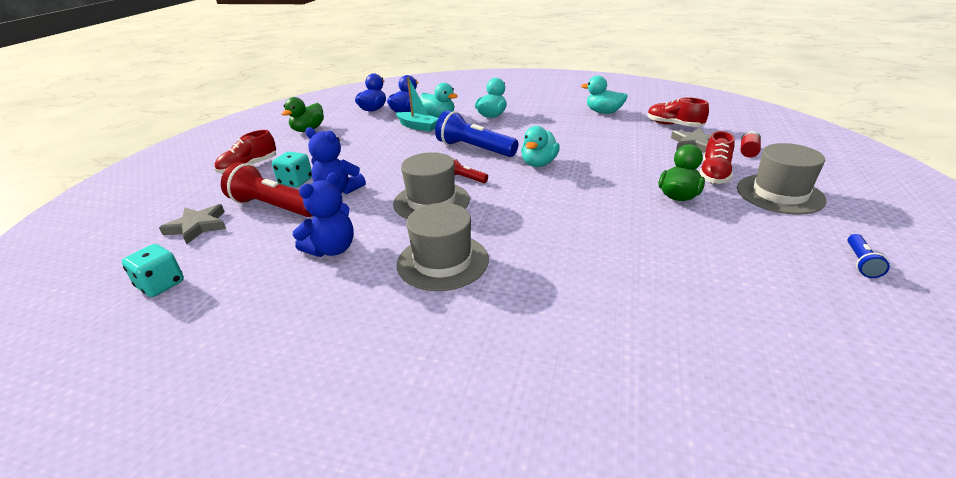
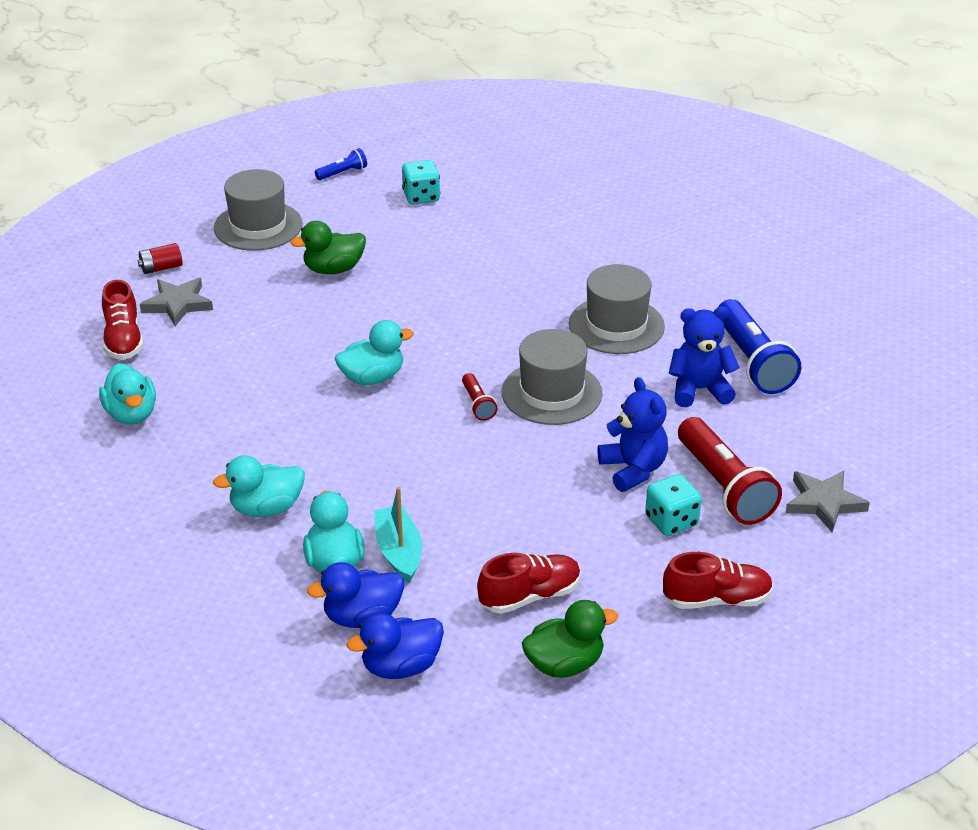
camera: 140 degrees left, 5 degrees up
(161, 285) = (876, 436): turquoise dice -> turquoise dice (421, 197)
(474, 149) = (398, 447): blue flashlight -> blue flashlight (752, 362)
(714, 174) = (255, 268): red shoe -> red shoe (530, 596)

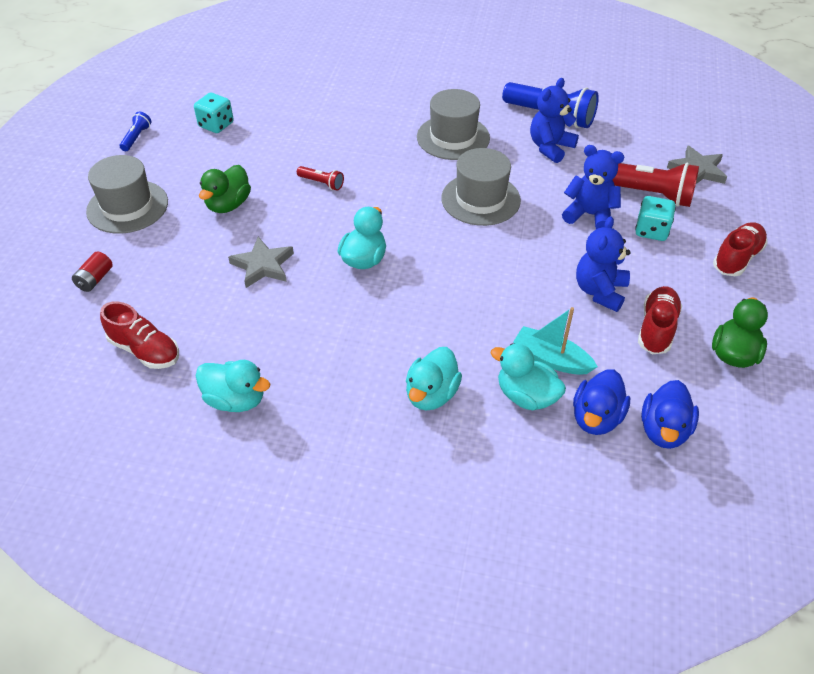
camera: 45 degrees left, 10 degrees up
(177, 304) = (149, 297): grey star -> grey star (263, 265)
(477, 404) = (451, 234): red flashlight -> red flashlight (321, 183)
(530, 534) = (600, 291): none -> blue teddy bear

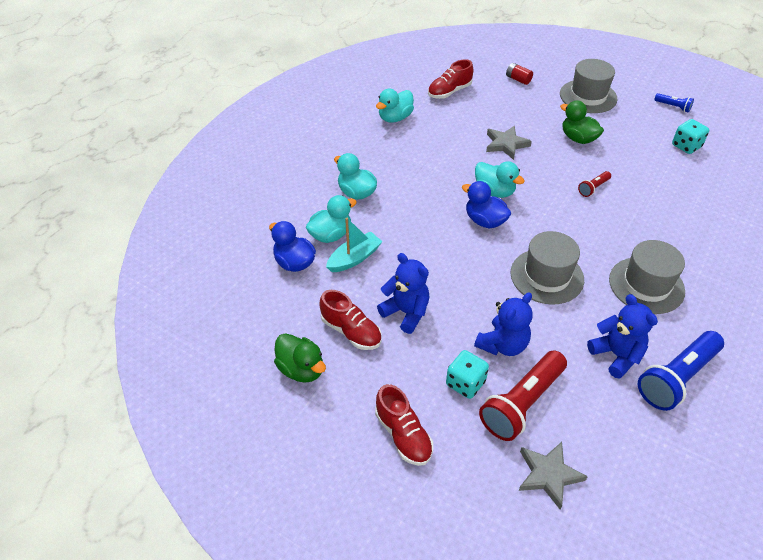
camera: 110 degrees right, 0 degrees up
(664, 430) = (264, 293): blue duck -> blue duck (484, 221)

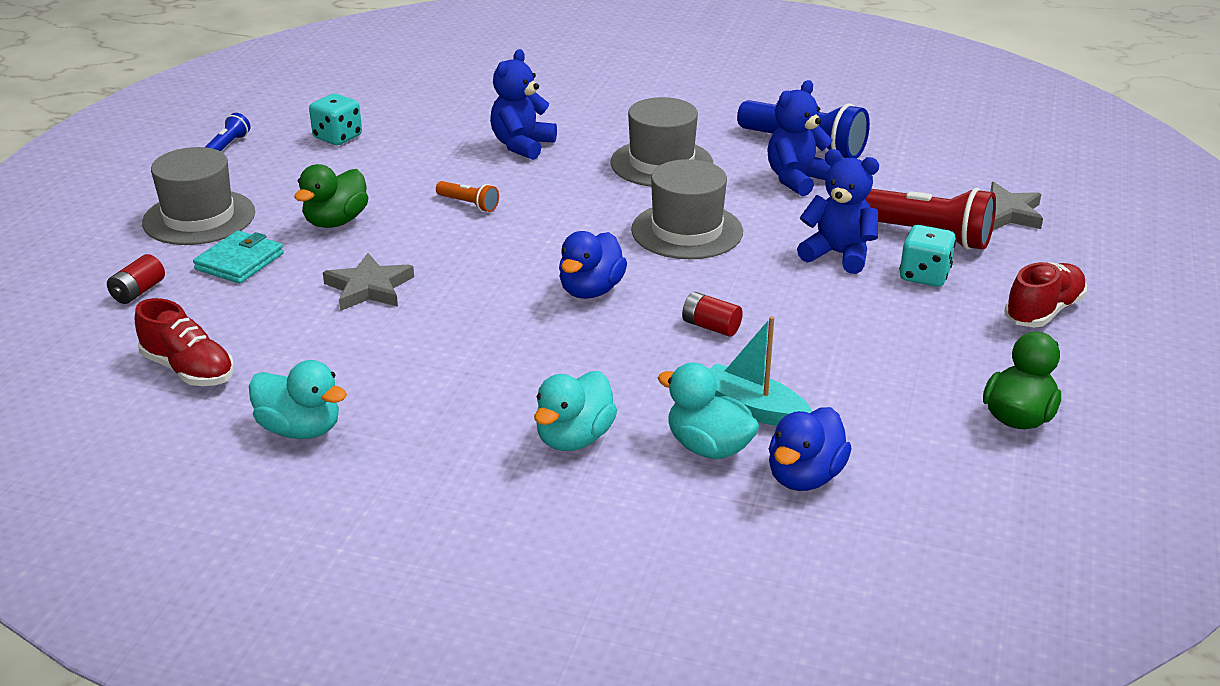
camera: 105 degrees left, 15 degrees down
(351, 331) = (911, 383): red shoe -> none
(406, 312) = (837, 338): blue teddy bear -> blue teddy bear (522, 145)
(434, 261) = (711, 327): none -> red battery
(494, 191) = (510, 288): turquoise duck -> none
(540, 107) = (239, 261): none -> turquoise wallet
(593, 188) = (468, 204): red flashlight -> orange flashlight

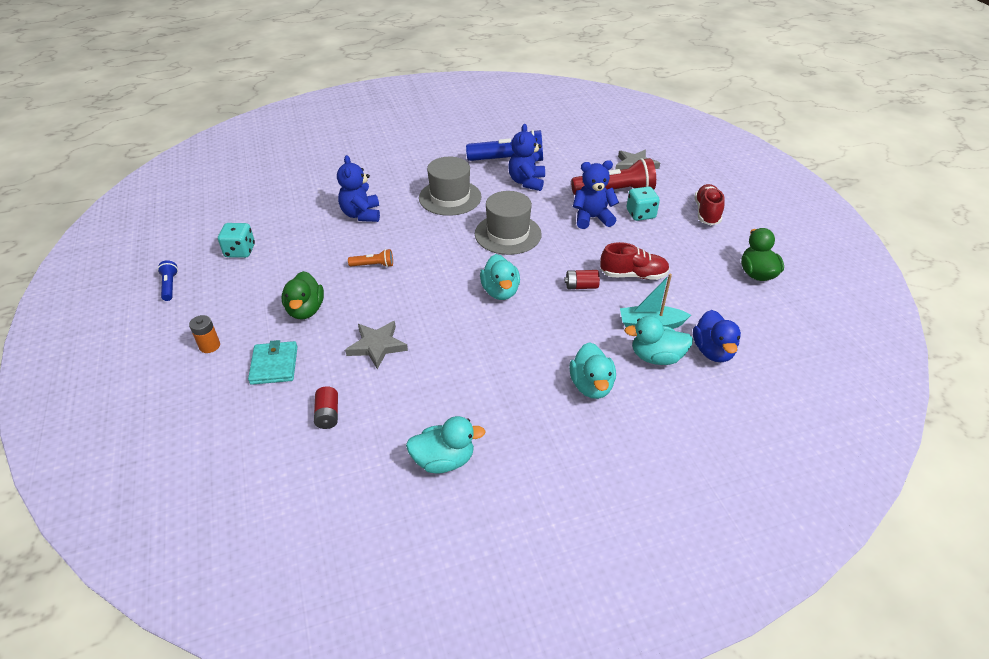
camera: 35 degrees left, 10 degrees up
(138, 292) = (229, 419): red battery -> red battery (328, 415)
(189, 370) = (328, 457): red shoe -> red shoe (633, 275)
(199, 217) = (209, 346): grey hat -> orange battery
(591, 290) = (500, 291): blue duck -> turquoise duck

